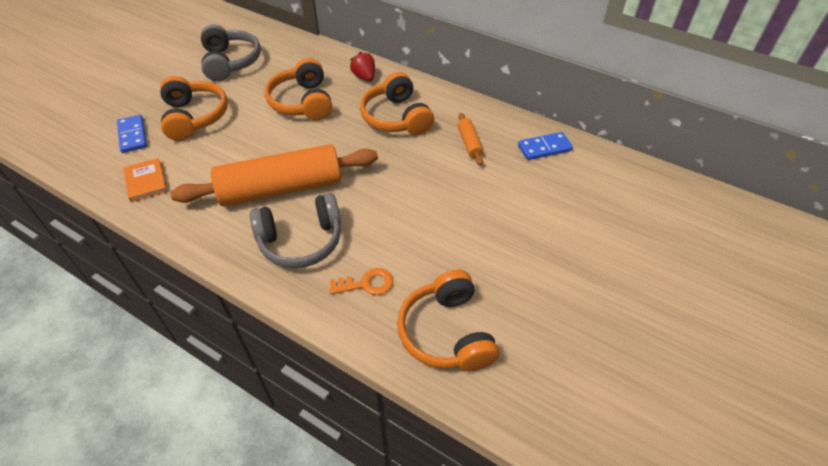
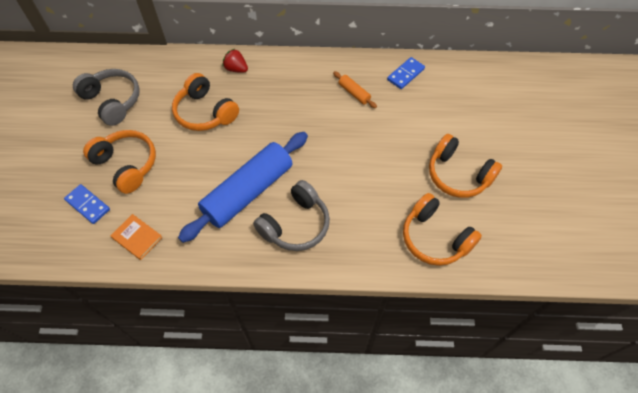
camera: 30 degrees left, 10 degrees up
(281, 188) = (248, 192): orange rolling pin -> blue rolling pin
(366, 284) = (362, 232): orange key -> none
(396, 117) = (287, 94): orange headphones -> orange headphones (458, 175)

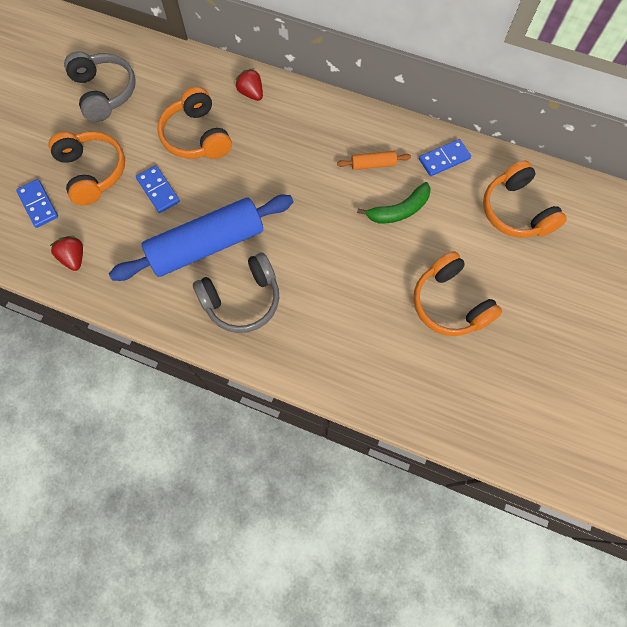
camera: 20 degrees right, 10 degrees up
(137, 237) = (74, 257): orange book -> red strawberry
(189, 162) = (158, 190): none -> blue domino
(354, 93) = (373, 164): orange rolling pin -> orange rolling pin turned 75 degrees counterclockwise
(389, 120) = (399, 210): none -> green banana
(435, 238) = (389, 368): orange headphones -> orange headphones (516, 211)

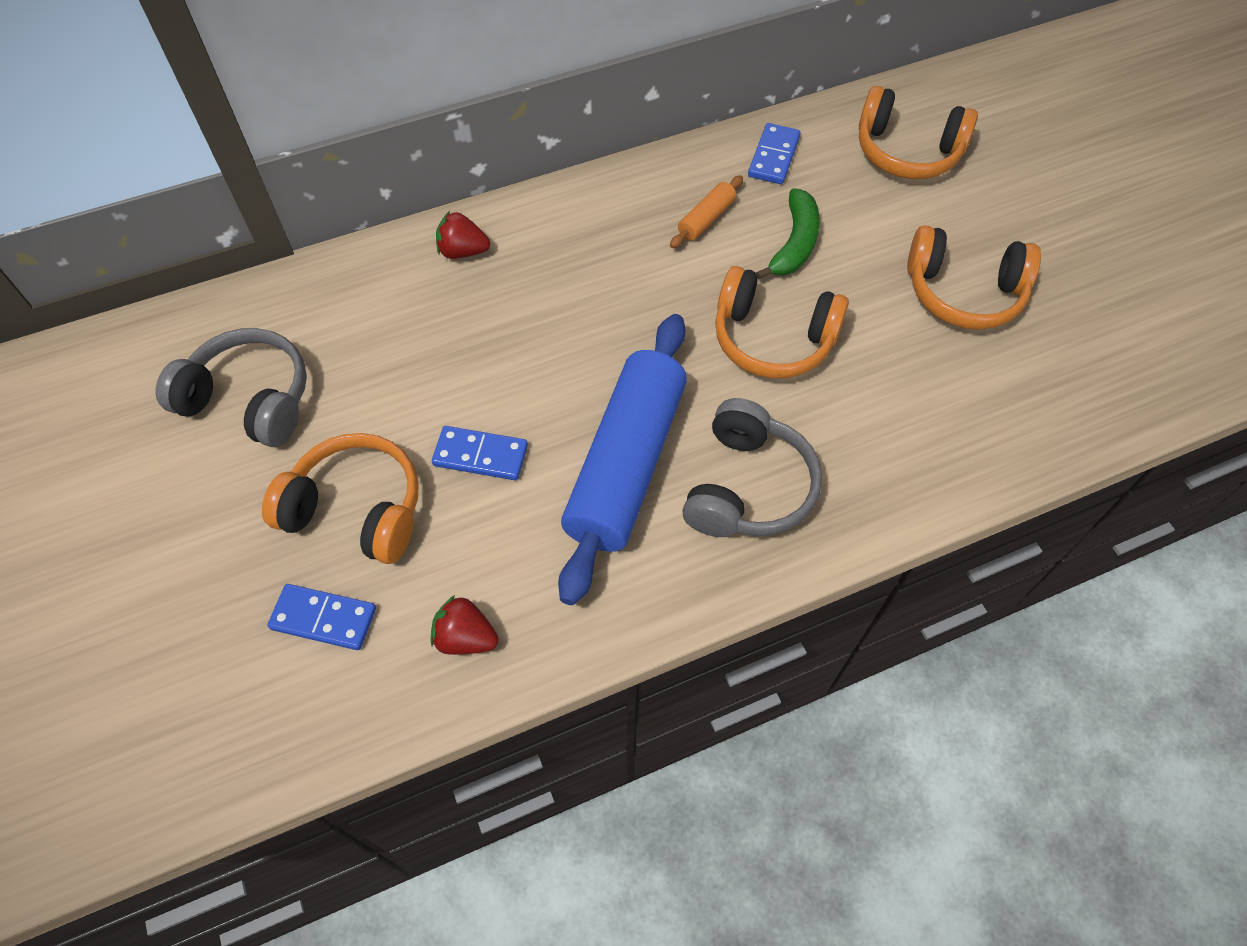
camera: 45 degrees left, 10 degrees down
(197, 136) = (453, 352): orange headphones -> orange headphones (773, 338)

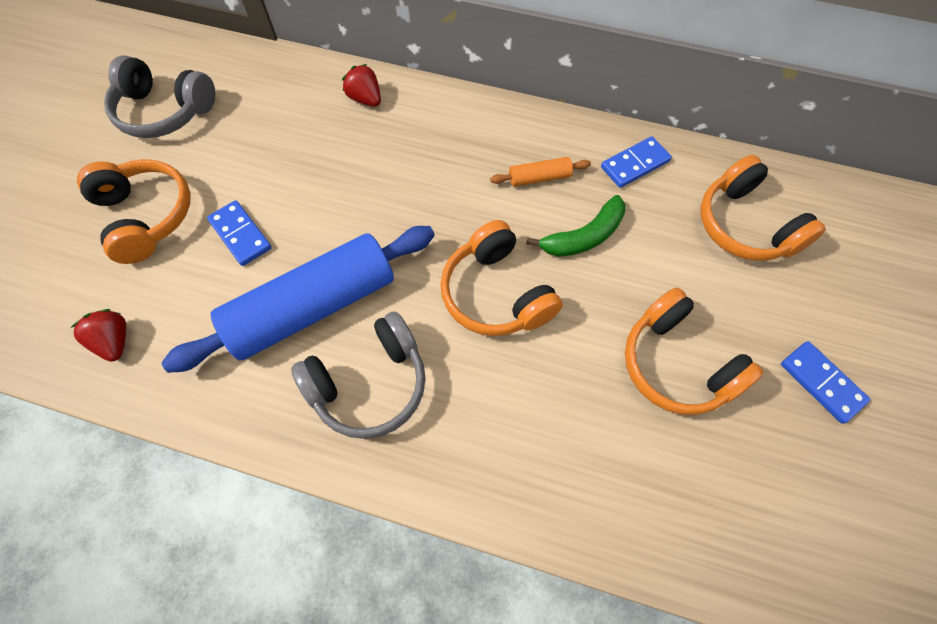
camera: 40 degrees right, 5 degrees up
(249, 400) = (165, 111): grey headphones -> grey headphones turned 135 degrees clockwise
(323, 619) = (64, 268): blue domino -> blue domino (821, 383)

